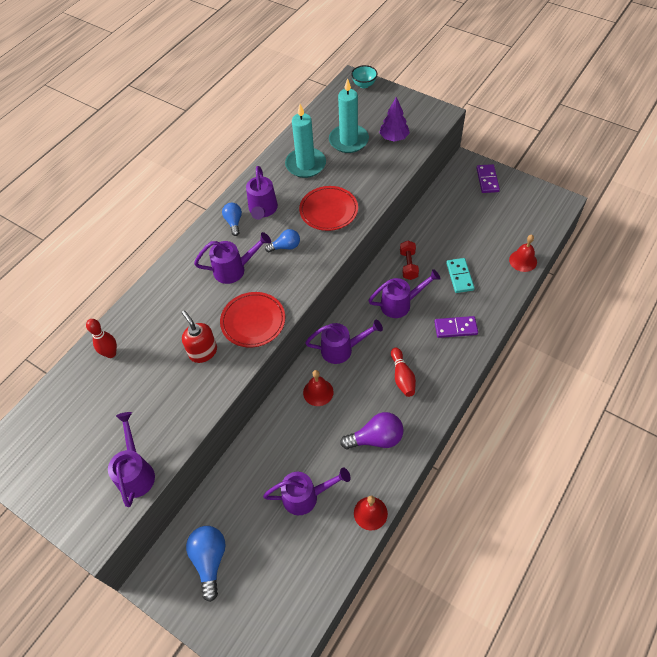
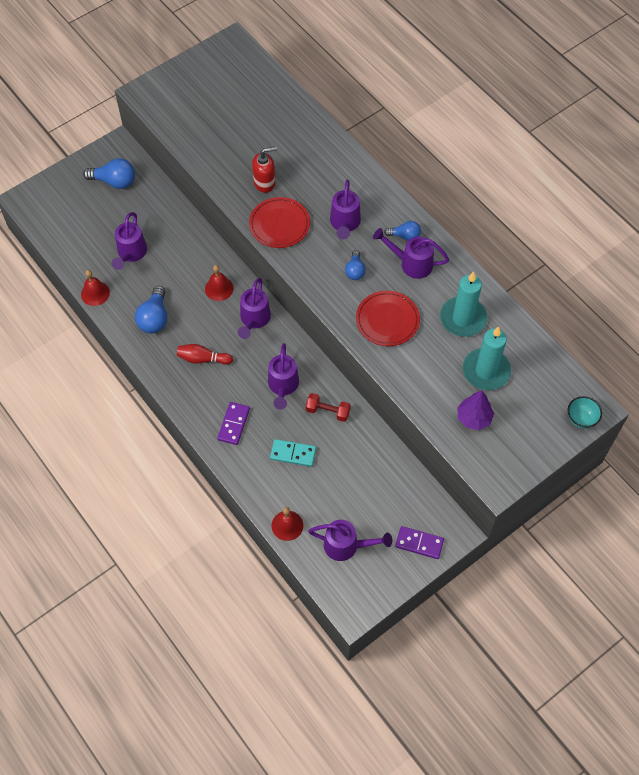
camera: 105 degrees right, 5 degrees up
(111, 353) = (293, 121): red bowling pin -> none
(136, 472) = (178, 122): purple watering can -> purple watering can (346, 546)
(376, 438) = (154, 318): purple light bulb -> blue light bulb

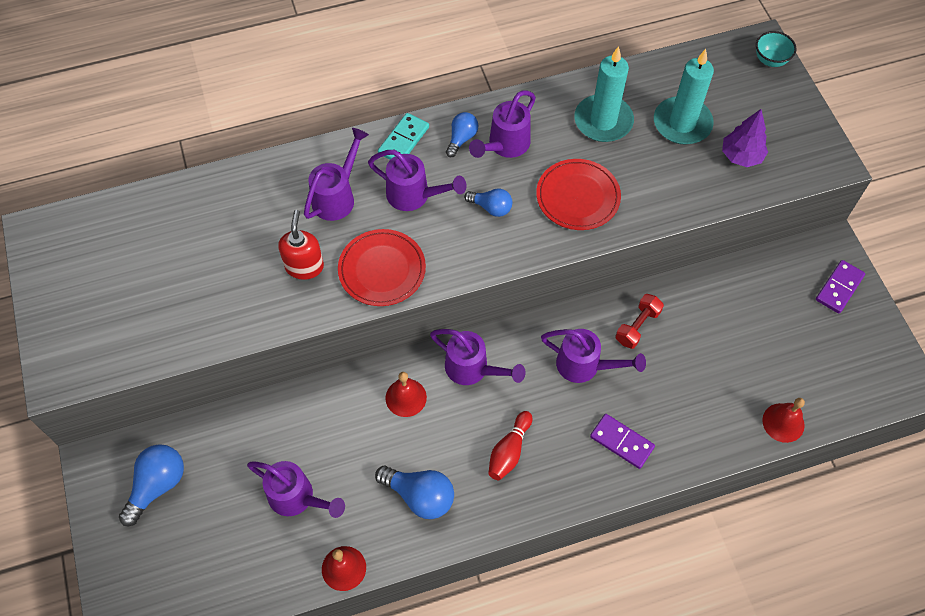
camera: 70 degrees left, 0 degrees up
(293, 454) = (685, 384): turquoise domino -> turquoise domino (403, 140)
(346, 546) = (826, 365): purple watering can -> purple watering can (337, 196)

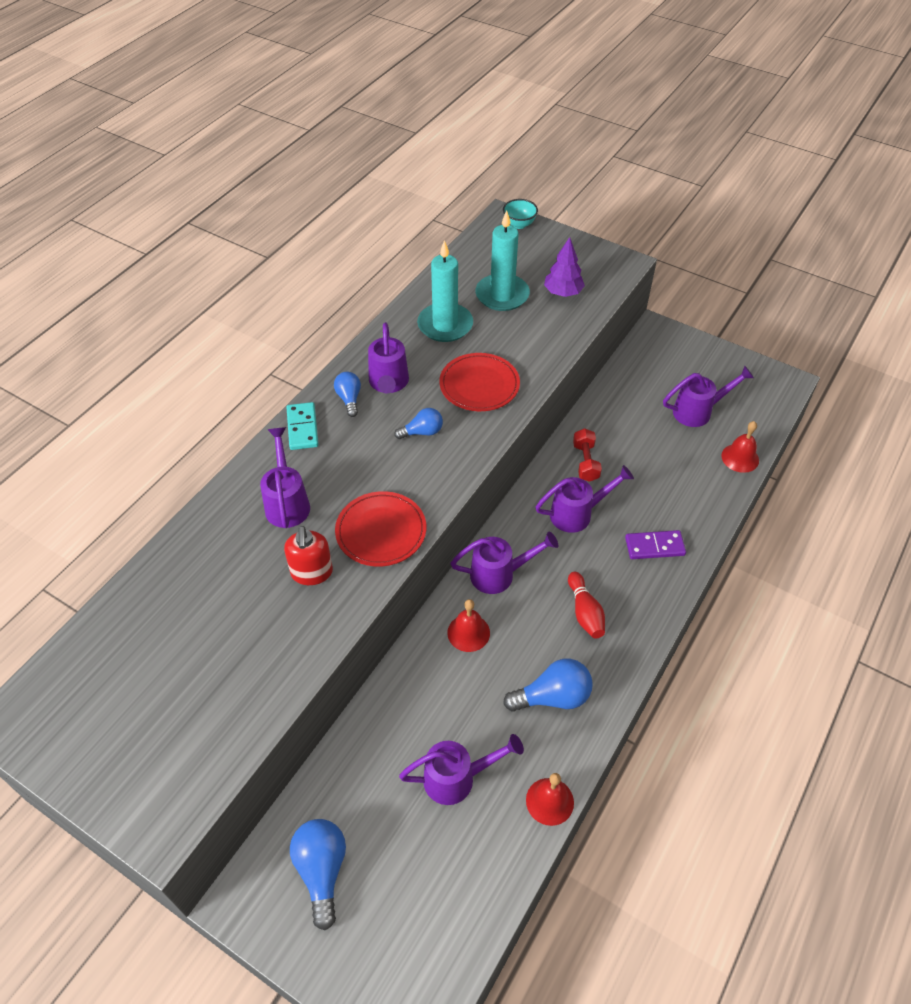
camera: 40 degrees left, 10 degrees down
(304, 266) = (312, 572): red soap dispenser -> red soap dispenser turned 150 degrees counterclockwise
(414, 196) = (352, 461): purple watering can -> purple watering can (698, 411)
(839, 288) = (685, 352): purple domino -> none

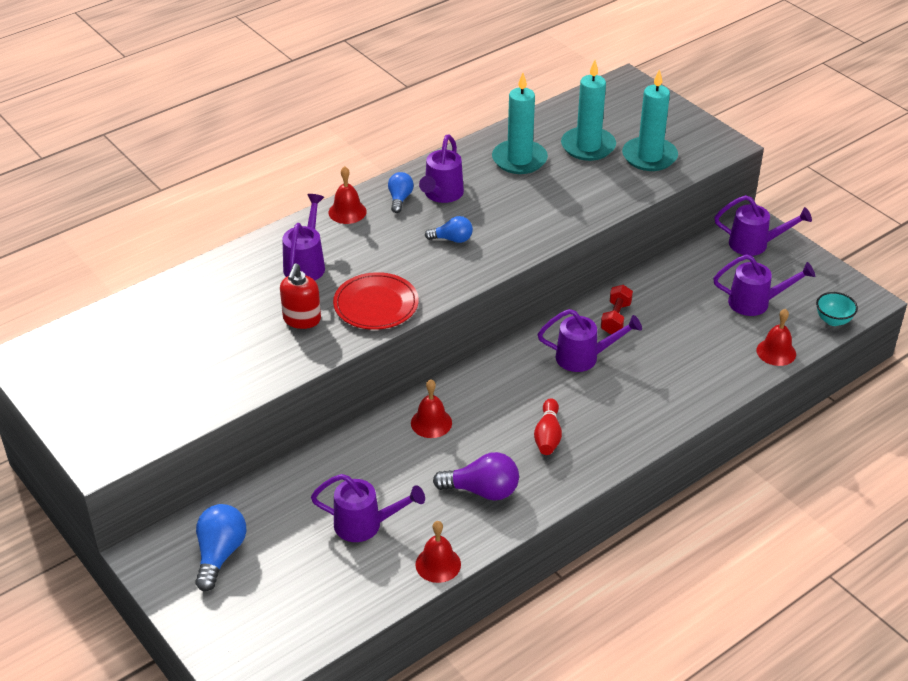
camera: 20 degrees right, 10 degrees down
(302, 428) = (347, 212): turquoise domino -> red bell
(479, 385) = (525, 215): red plate -> none
(499, 574) = (483, 386): purple watering can -> purple watering can (755, 244)
(519, 224) = (639, 90): turquoise bowl -> turquoise bowl (833, 320)
(553, 697) = (482, 491): blue light bulb -> purple light bulb
(563, 292) = (649, 157): purple tree -> turquoise candle
(654, 546) = (645, 402): purple domino -> none

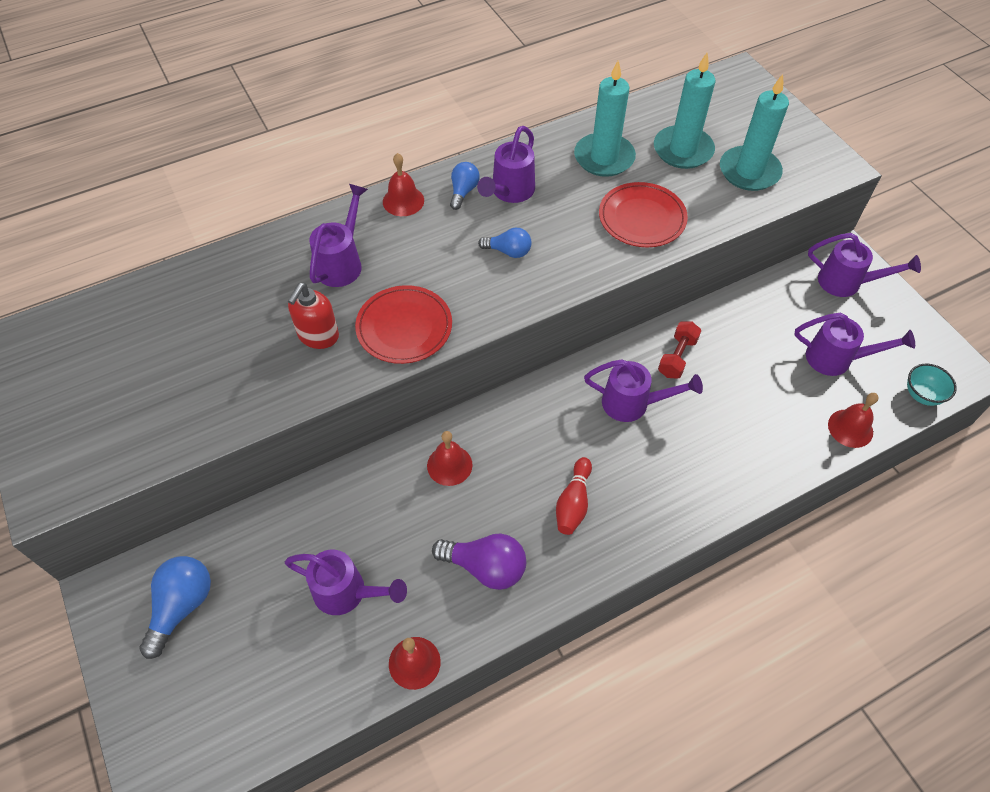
camera: 10 degrees right, 15 degrees up
(563, 202) = (642, 218): none -> red plate

